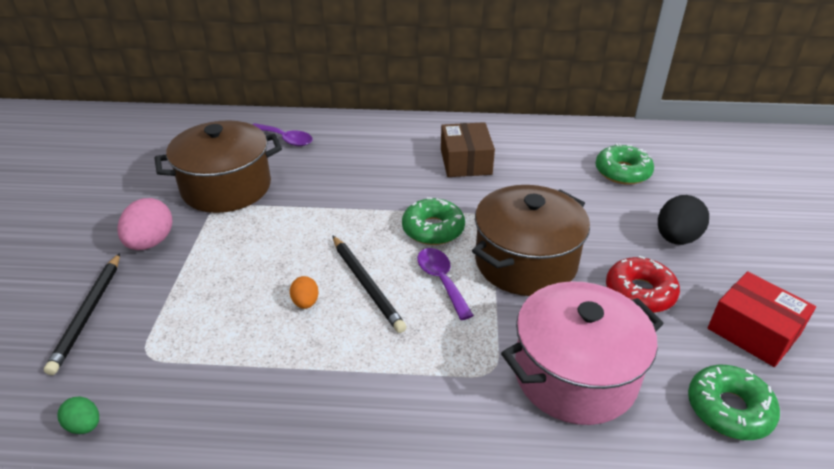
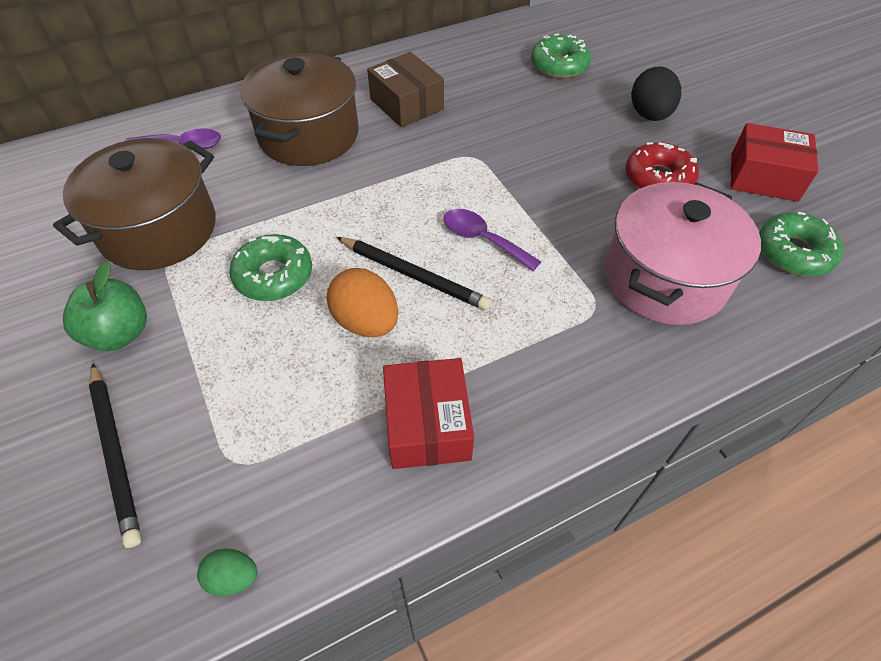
camera: 30 degrees left, 15 degrees up
(150, 242) = (120, 333): pink egg -> green apple
(287, 393) = (428, 424): none -> red box
(305, 302) = (366, 322): orange egg -> orange egg, size x1.82
(433, 229) = (432, 189): green donut -> green donut (274, 275)
(525, 262) = (544, 188): brown pot -> brown pot (309, 135)

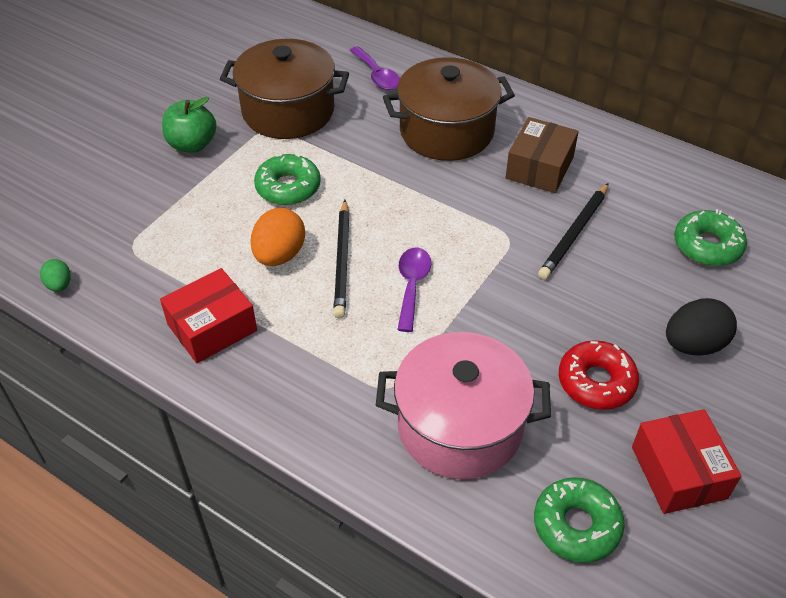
camera: 60 degrees right, 5 degrees down
(115, 453) = (110, 192): black pencil -> black pencil (574, 233)

